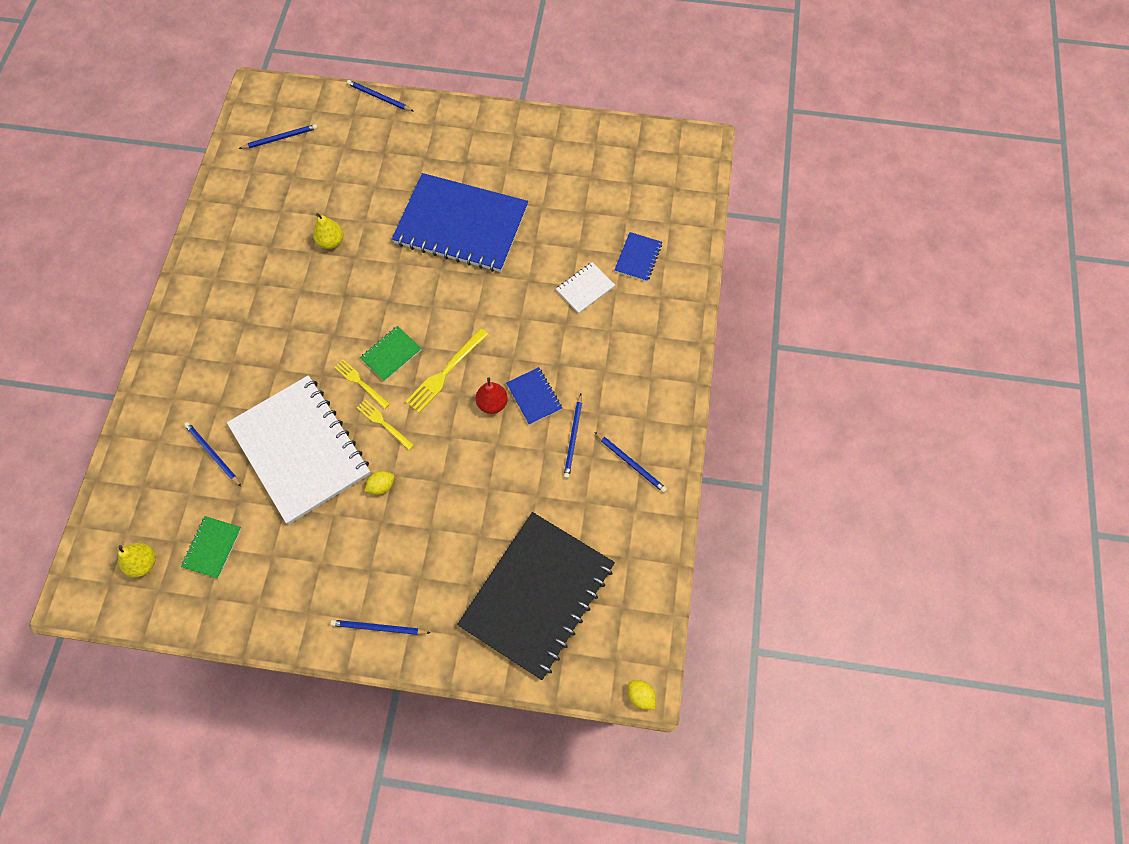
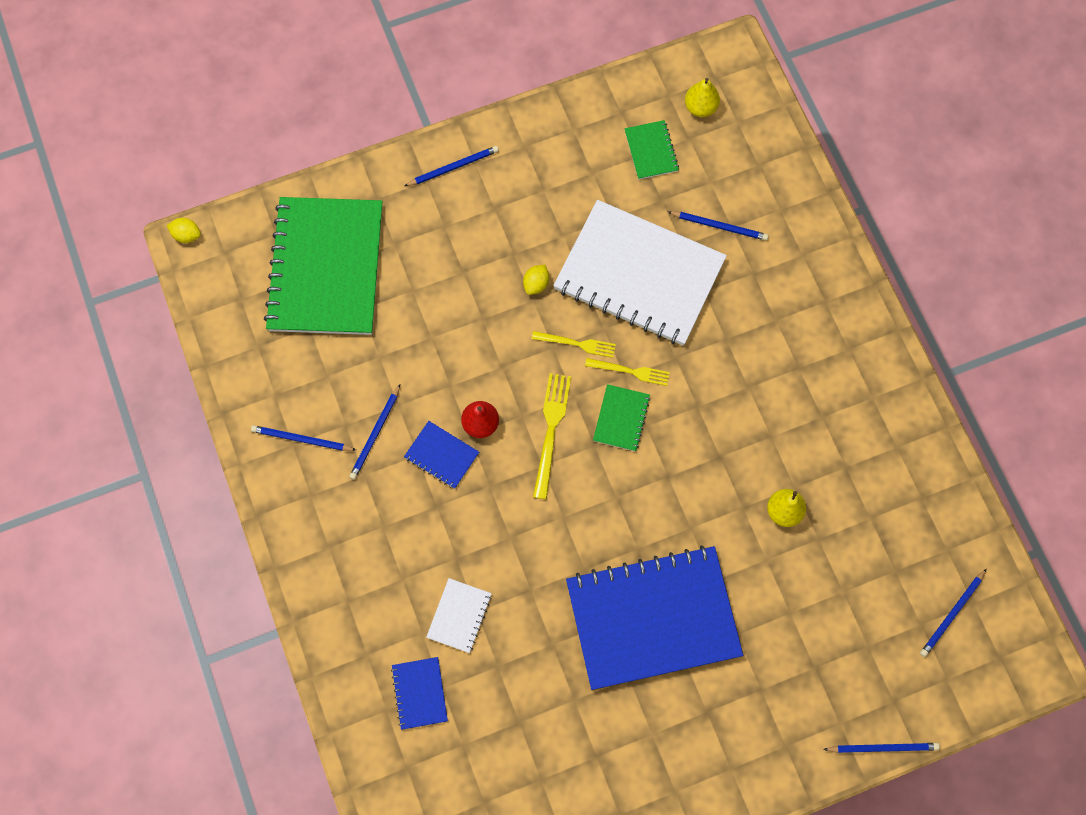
camera: 150 degrees right, 5 degrees up
(537, 595) = (326, 268): black notebook -> green notebook
(573, 438) = (375, 434): blue pencil -> blue pencil turned 135 degrees counterclockwise

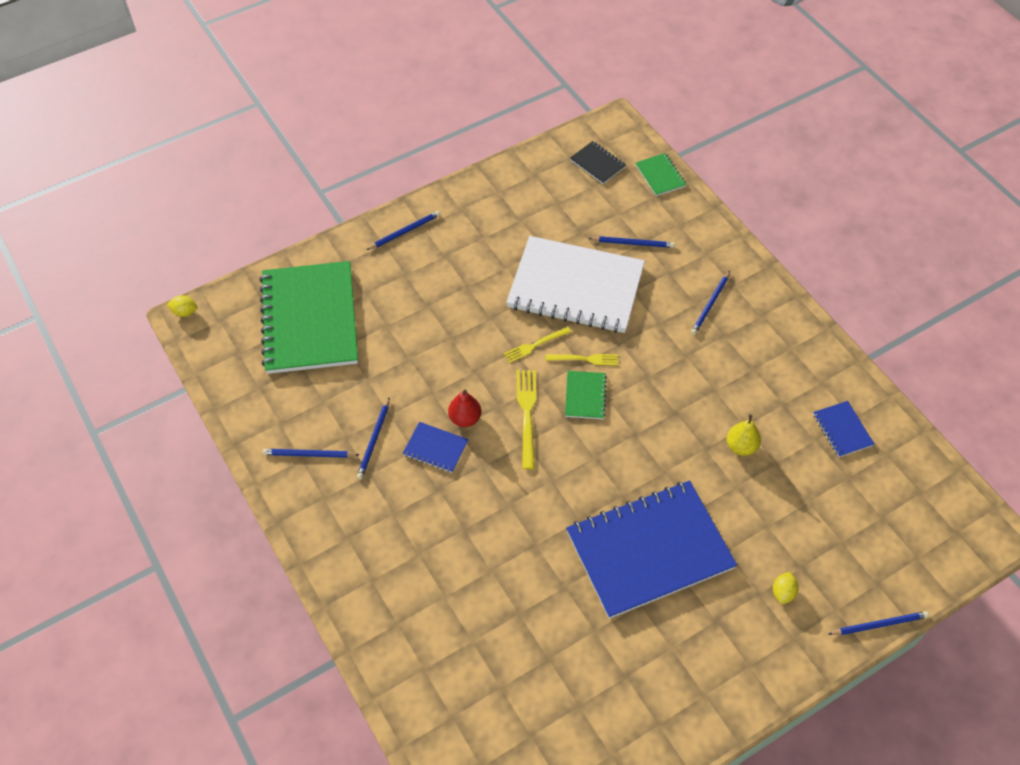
camera: 10 degrees left, 15 degrees down
(419, 693) = (452, 649): blue notebook -> blue notebook (842, 430)
(459, 616) = (476, 576): white notebook -> none
(536, 284) = (491, 306): yellow lemon -> yellow lemon (783, 592)
(577, 344) = (535, 345): yellow fork -> yellow fork turned 150 degrees clockwise
(651, 151) = (565, 198): green notebook -> green notebook (660, 176)
(700, 107) = (597, 163): yellow pear -> black notebook
(952, 614) = (906, 504): blue pencil -> blue pencil (710, 304)

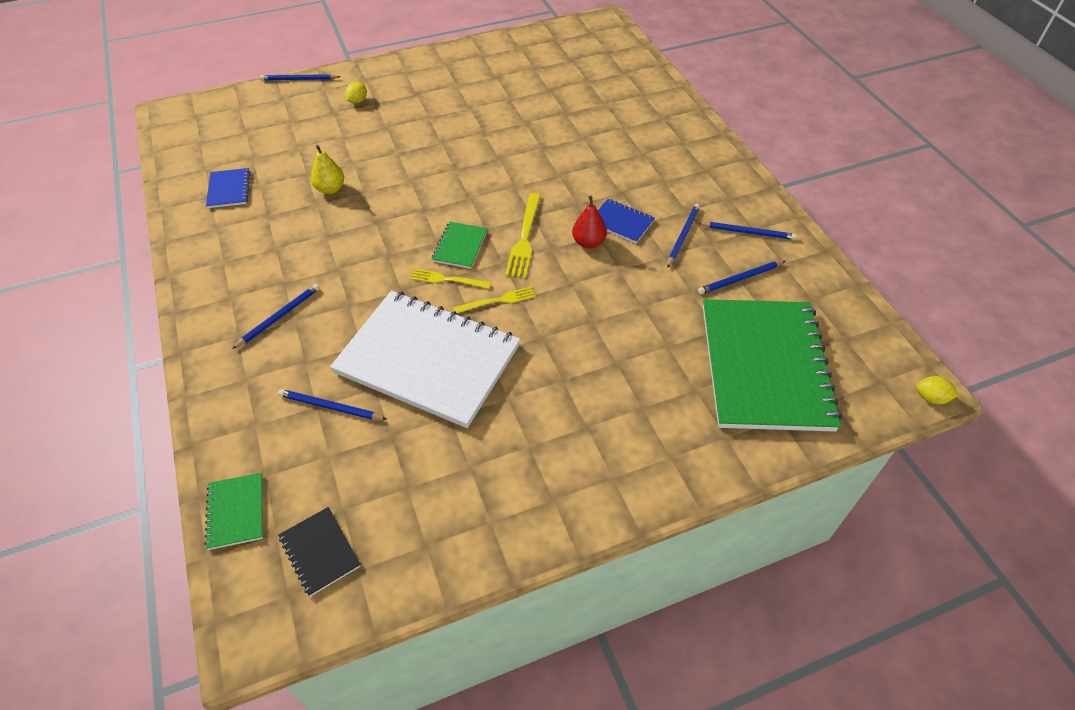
camera: 170 degrees left, 5 degrees down
(405, 231) = (640, 473): blue pencil -> blue pencil (740, 279)
(649, 550) = (448, 134): blue notebook -> none

